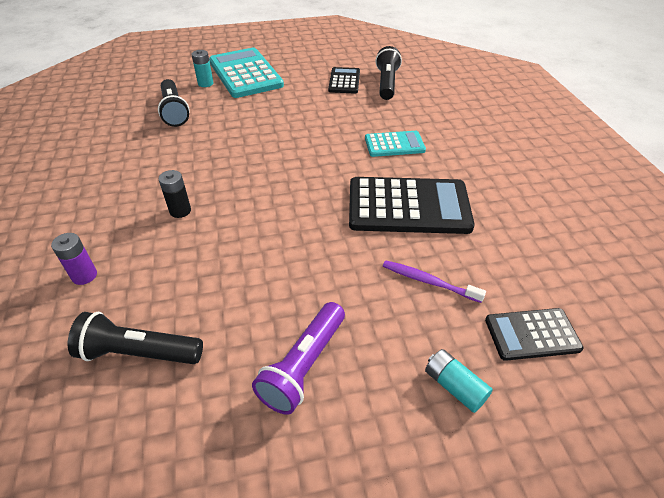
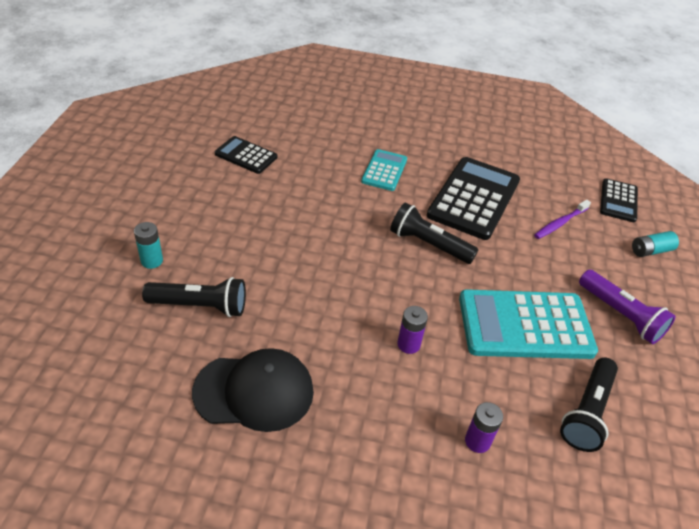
camera: 70 degrees left, 0 degrees up
(106, 153) = (254, 391): none -> black cap
(180, 211) = (408, 344): black battery -> purple battery
(245, 74) = (158, 220): turquoise calculator -> turquoise calculator (525, 325)
(387, 83) = (275, 132): black flashlight -> black flashlight (428, 244)

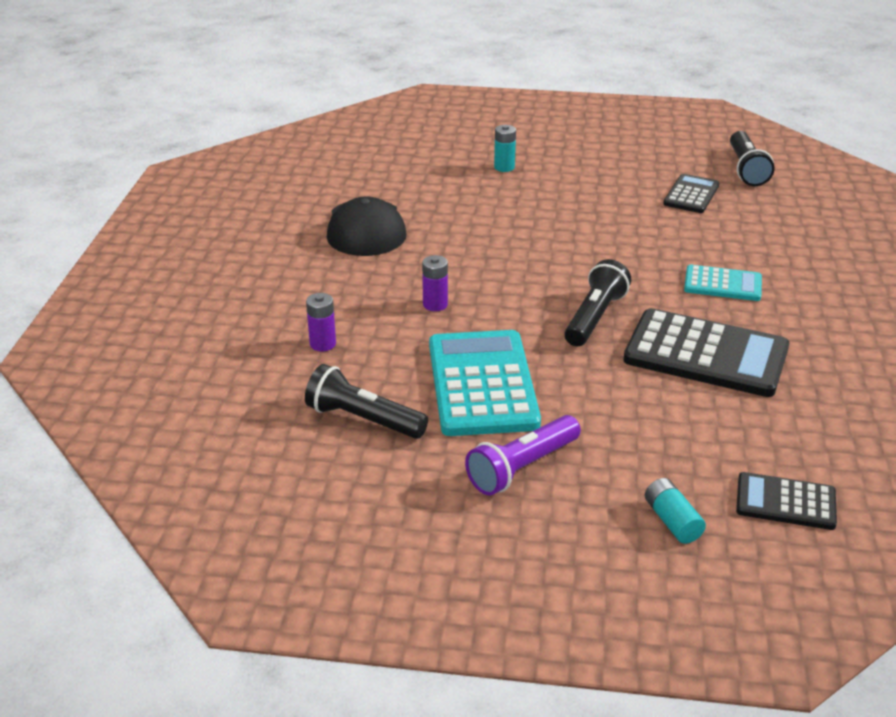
camera: 90 degrees right, 10 degrees down
(200, 306) = (456, 195): black flashlight -> black flashlight (746, 169)
(560, 223) = (691, 430): purple toothbrush -> none

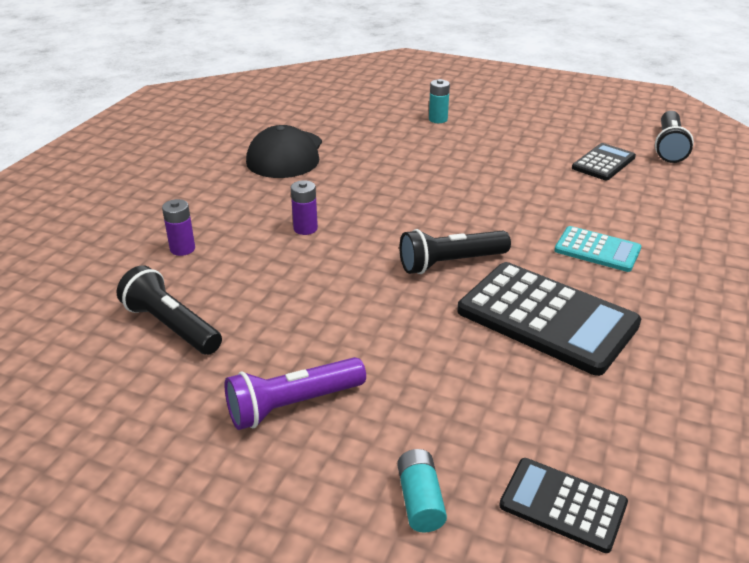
camera: 15 degrees right, 0 degrees up
(482, 384) = (304, 310): turquoise calculator -> none
(594, 317) = (450, 263): black flashlight -> black flashlight turned 150 degrees counterclockwise

